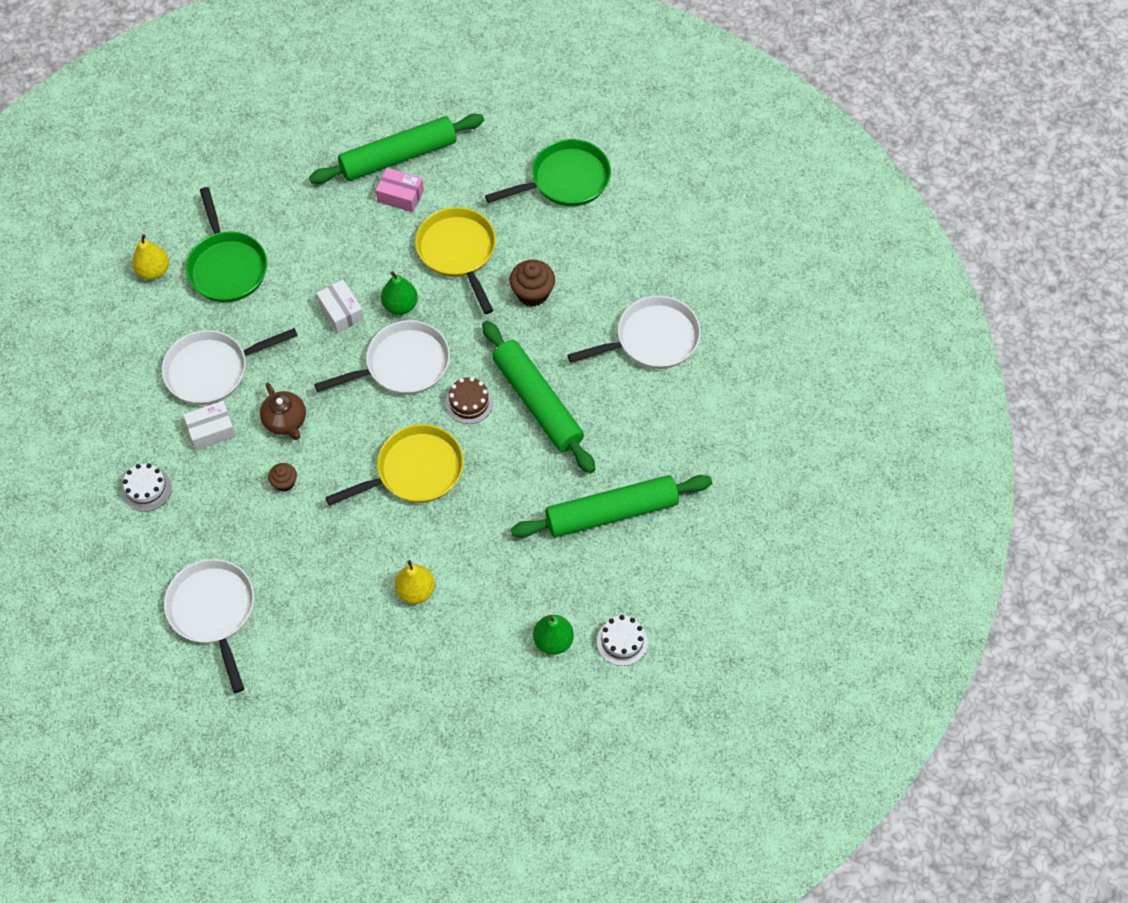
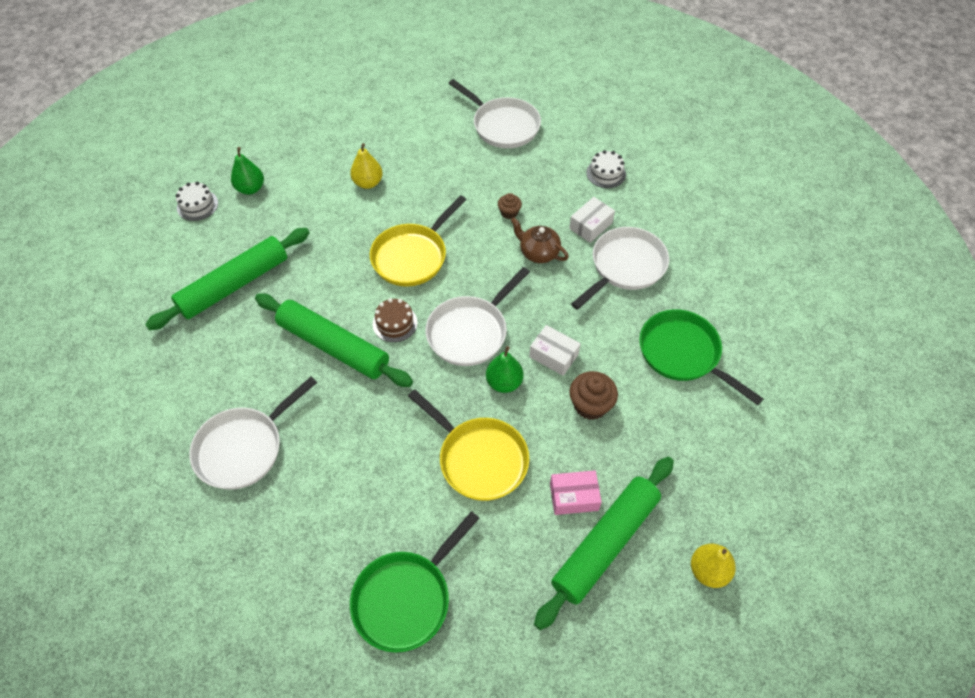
camera: 155 degrees right, 5 degrees down
(153, 271) = (741, 324): yellow pear -> yellow pear (708, 571)
(532, 293) = (383, 447): brown cupcake -> brown cupcake (590, 405)

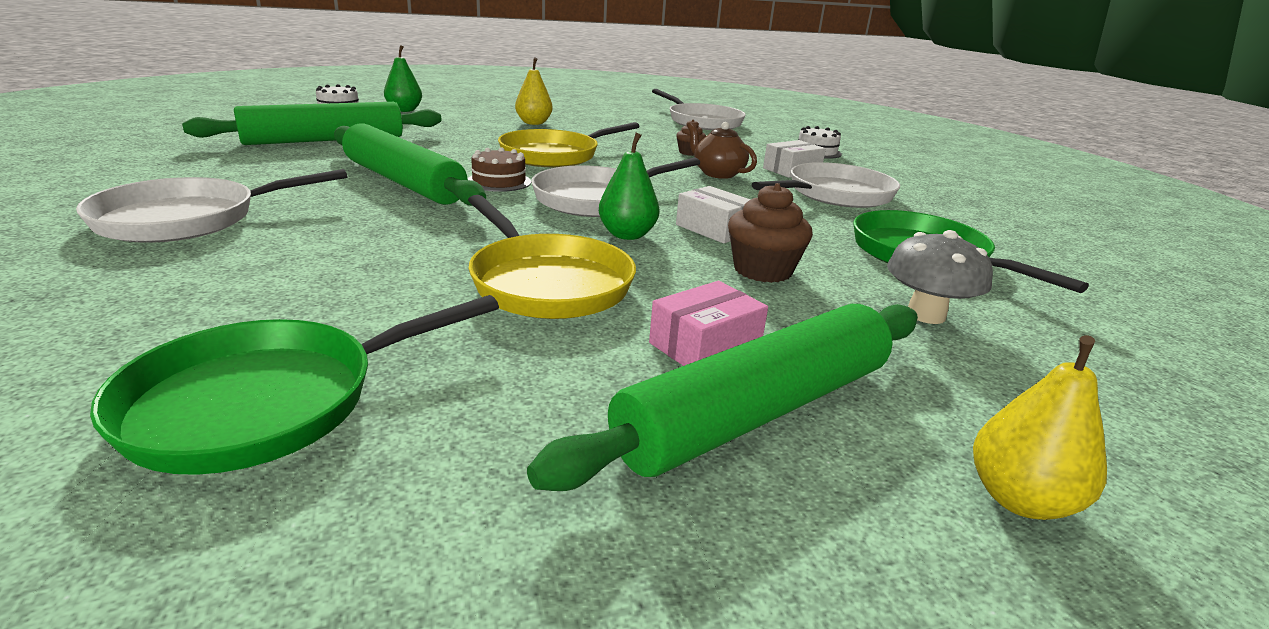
camera: 10 degrees right, 30 degrees down
(574, 497) = (705, 345): pink box -> pink box turned 45 degrees counterclockwise
(680, 430) = (925, 315): none -> grey mushroom

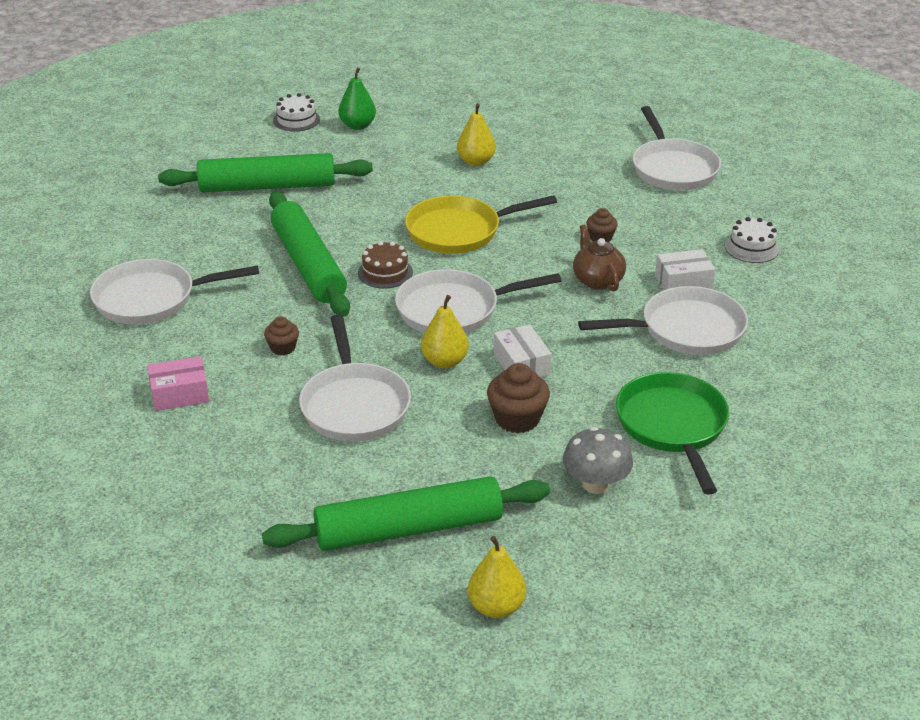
camera: 25 degrees right, 10 degrees up
(269, 401) = (173, 468): green pan -> none
(408, 243) = (283, 348): none -> brown cupcake
(546, 282) = (354, 405): yellow pan -> white pan
(627, 235) = (444, 362): green pear -> yellow pear
(705, 345) = (417, 478): pink box -> pink box (179, 394)

